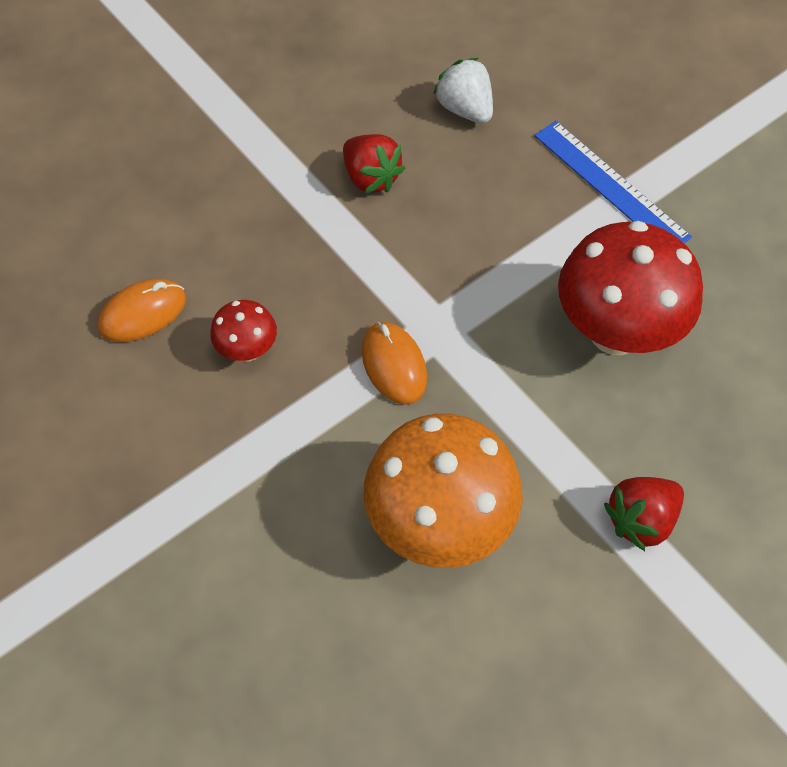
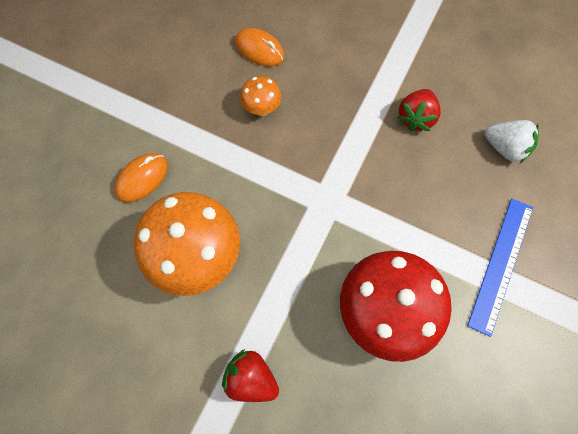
camera: 65 degrees right, 10 degrees up
(248, 350) = (262, 109): red mushroom -> orange mushroom
(394, 365) = (290, 188): orange mouse -> orange mouse (142, 178)
(465, 109) = (504, 148): white strawberry -> white strawberry turned 90 degrees clockwise

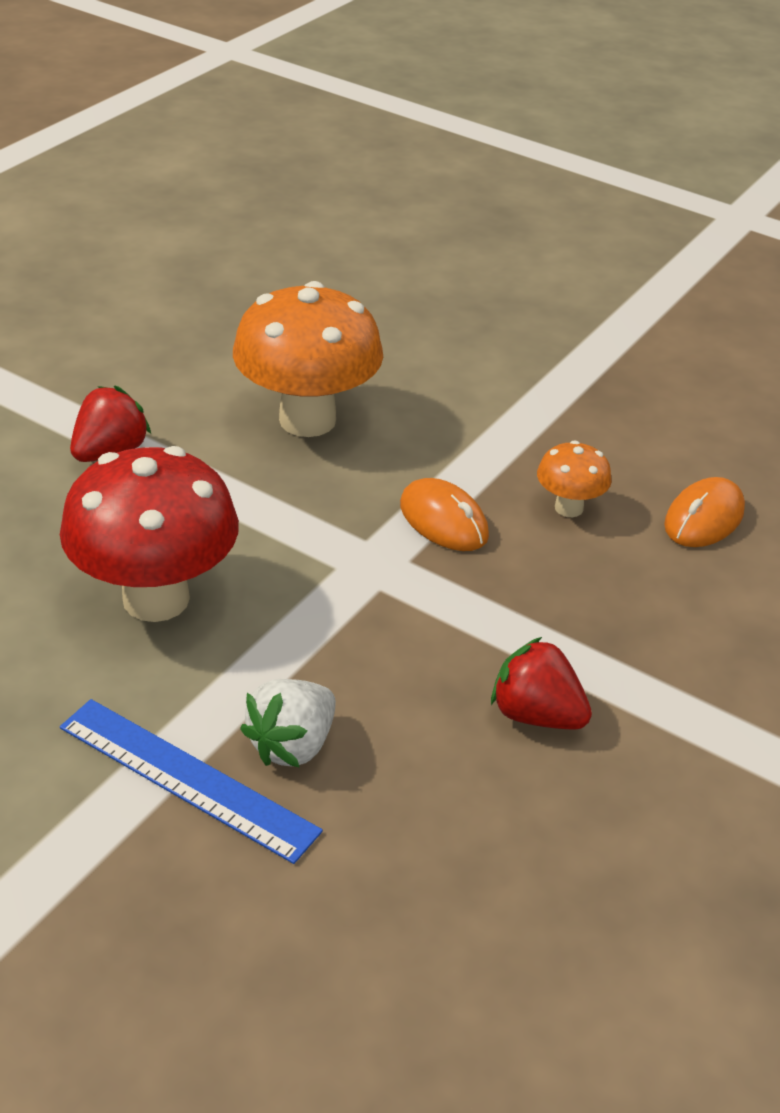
camera: 95 degrees right, 30 degrees down
(142, 178) = (448, 377): orange mouse -> orange mouse (443, 521)
(504, 148) = (447, 852): white strawberry -> white strawberry (292, 745)

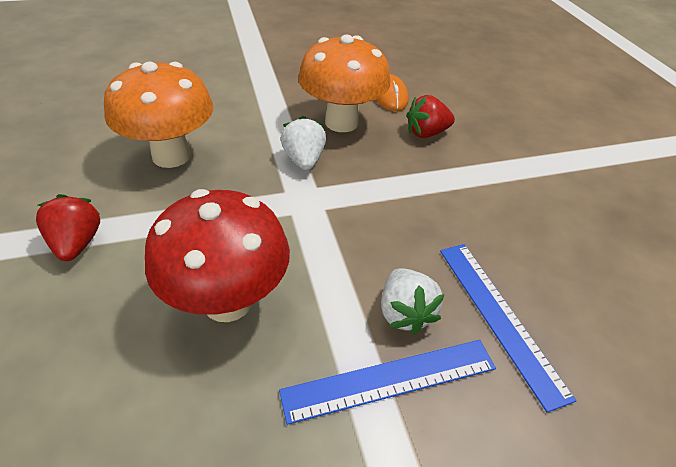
camera: 50 degrees left, 5 degrees up
(381, 835) = (499, 317): none -> blue ruler
(443, 521) = (304, 160): orange mouse -> white strawberry
(536, 715) = (461, 212): red strawberry -> red strawberry (426, 133)
(569, 508) = (341, 122): orange mushroom -> orange mushroom, size x2.10

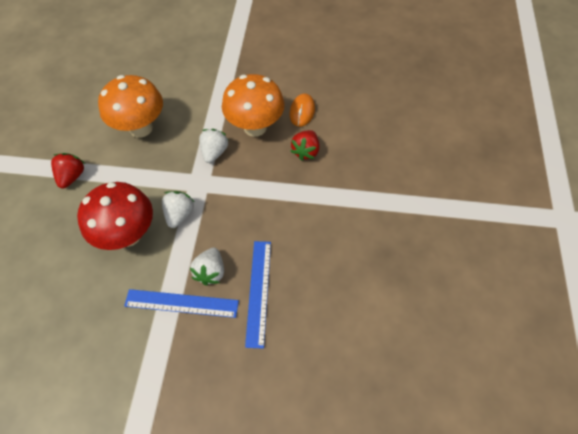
camera: 25 degrees right, 15 degrees up
(300, 247) = (179, 214): none -> white strawberry
(426, 133) = (305, 151): red strawberry -> red strawberry turned 75 degrees counterclockwise

